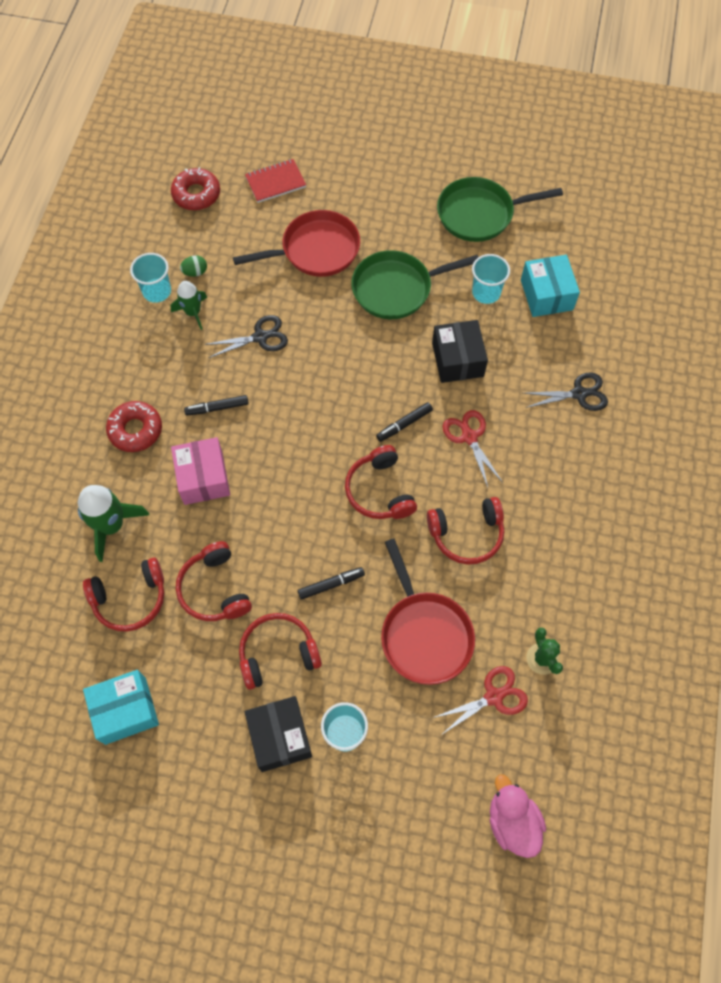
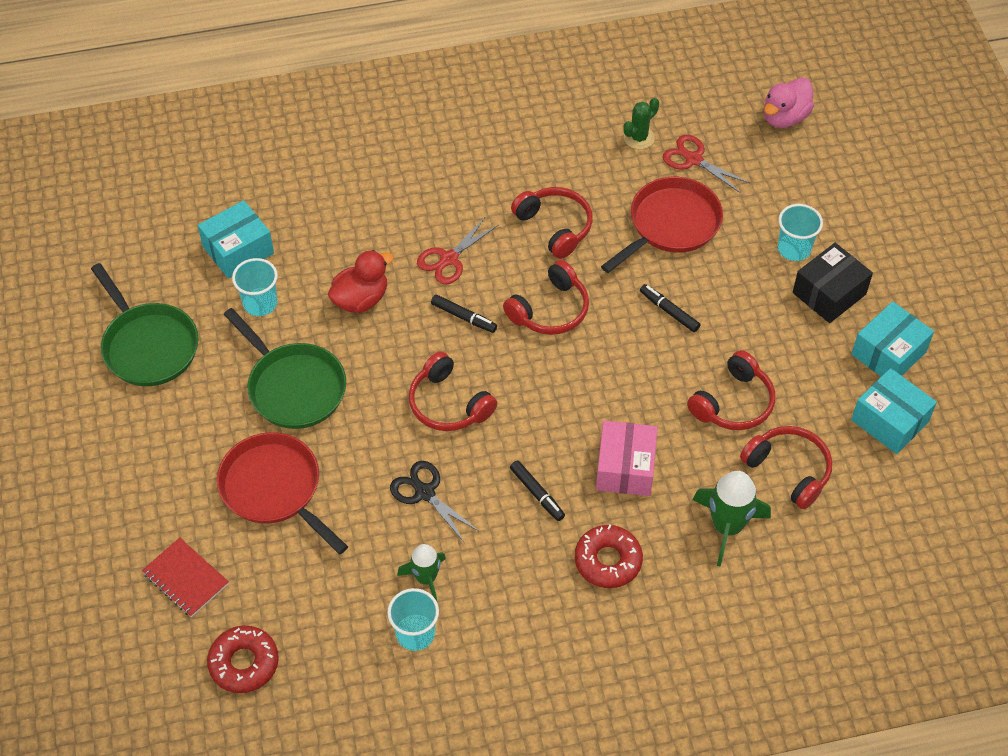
camera: 115 degrees left, 10 degrees down
(190, 753) = (888, 353): none -> turquoise box
(195, 272) = (367, 604): green egg -> none
(203, 478) = (625, 468): pink box -> pink box turned 45 degrees counterclockwise
(278, 654) = (760, 325): red headphones -> red headphones (449, 403)
(457, 359) = (361, 299): black box -> red duck
(579, 394) = (351, 188): black scissors -> none

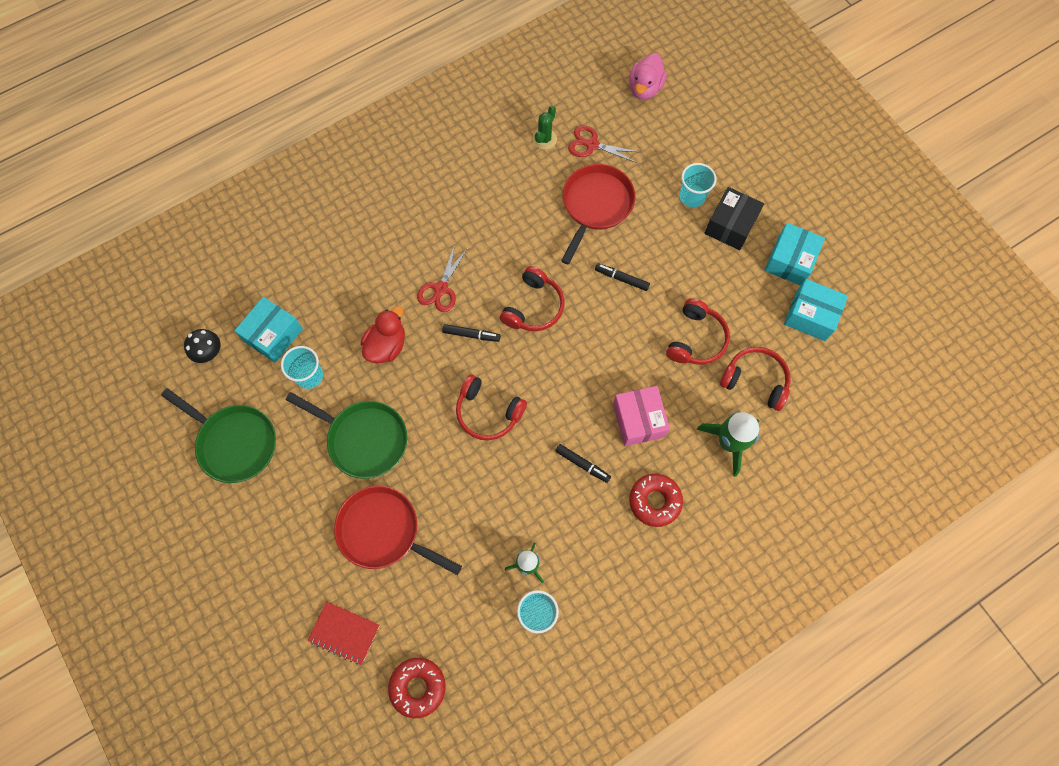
camera: 20 degrees left, 15 degrees up
(160, 247) = (209, 353): none -> black mushroom
(424, 493) = (499, 493): black scissors -> none
(554, 227) = (510, 235): red headphones -> none

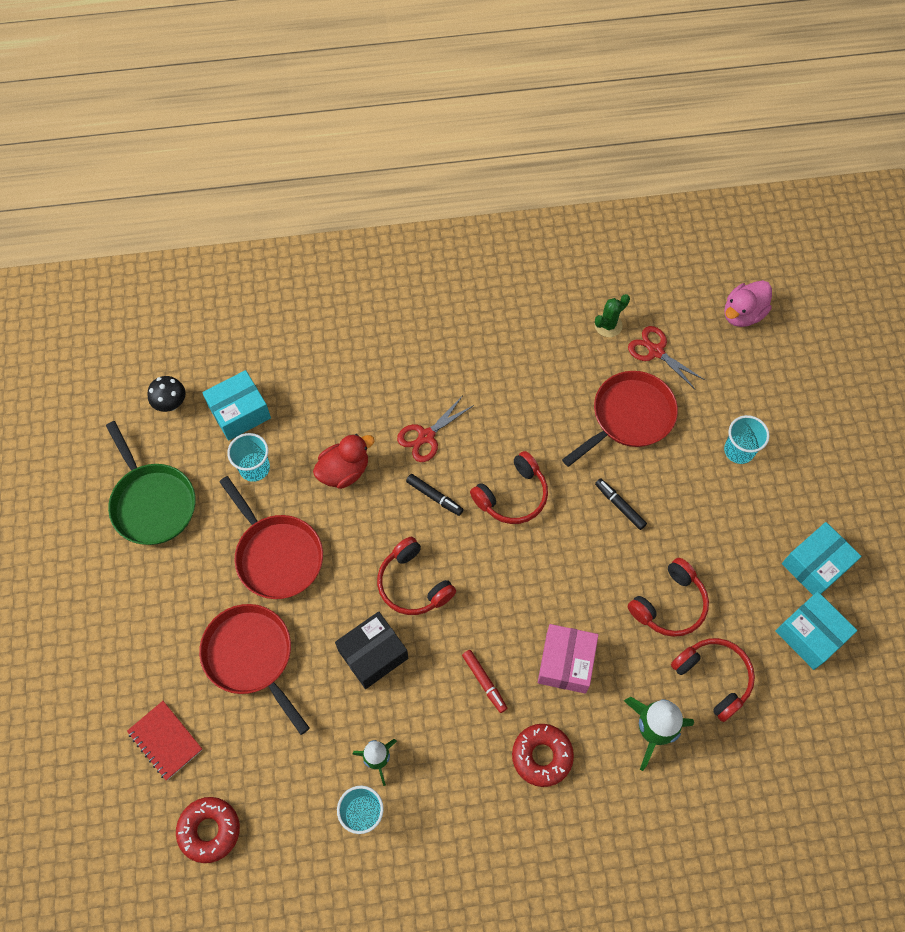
camera: 25 degrees right, 5 degrees down
(364, 439) = (276, 555): green pan -> red pan
(582, 464) = (484, 682): black marker -> red marker
(730, 225) = (767, 499): black box -> black box (373, 654)

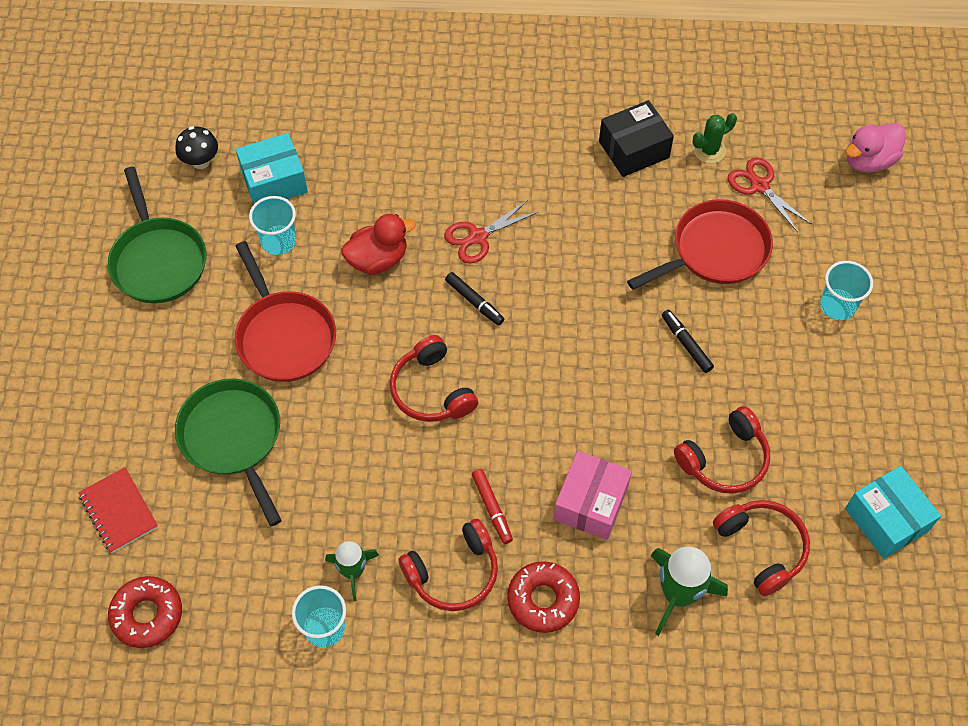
camera: 10 degrees right, 5 degrees down
(251, 657) = (233, 438): red pan -> green pan
(373, 654) = (370, 458): black box -> black box (634, 149)
(512, 495) = (563, 314): red headphones -> red headphones (453, 572)
(815, 565) = (906, 444): turquoise box -> none

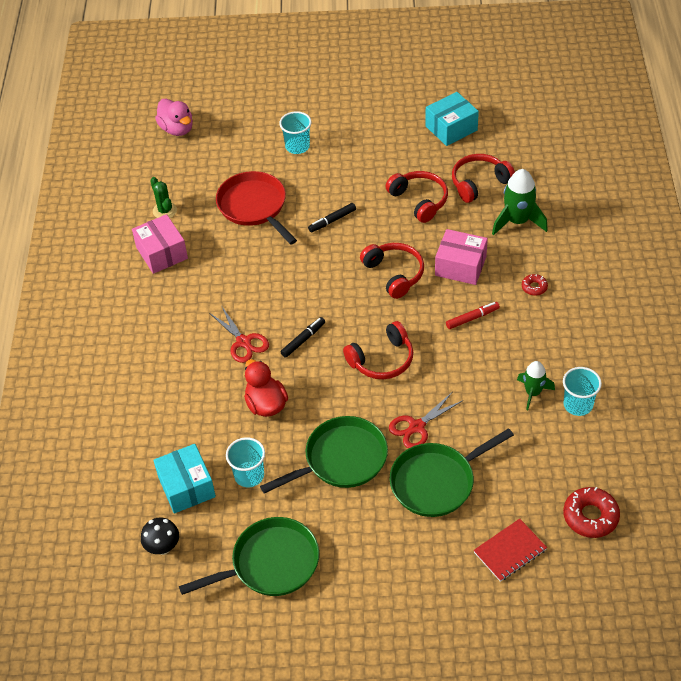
camera: 90 degrees left, 10 degrees down
(284, 336) = (341, 459): red pan -> green pan
(453, 572) = (523, 336): red headphones -> red headphones (394, 274)
(543, 600) = (534, 287): red donut -> red donut, size x0.54
(634, 149) = (162, 253): black box -> pink box
(759, 186) = (197, 184): red scissors -> red scissors (417, 427)

